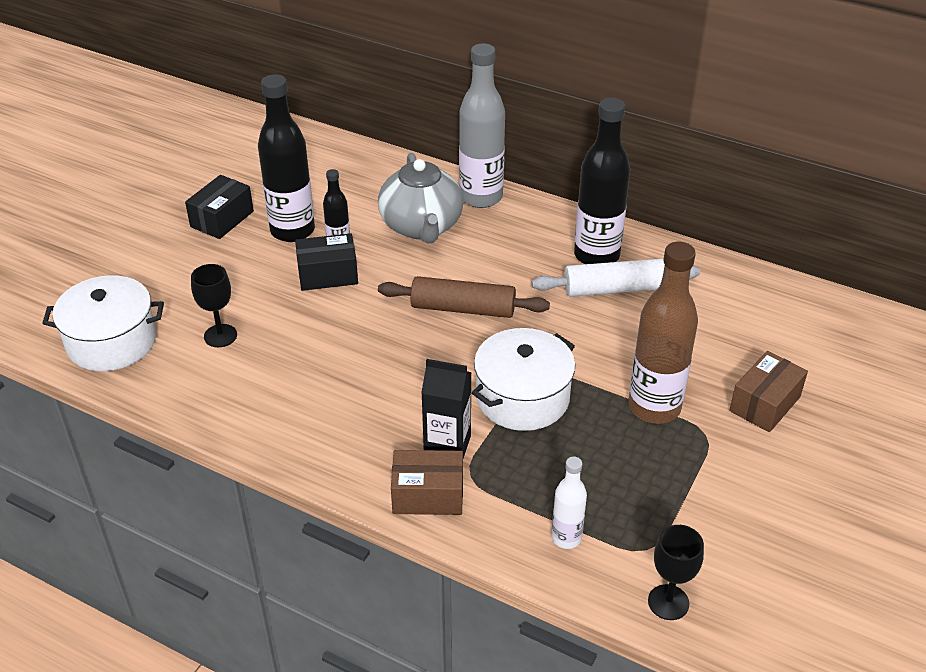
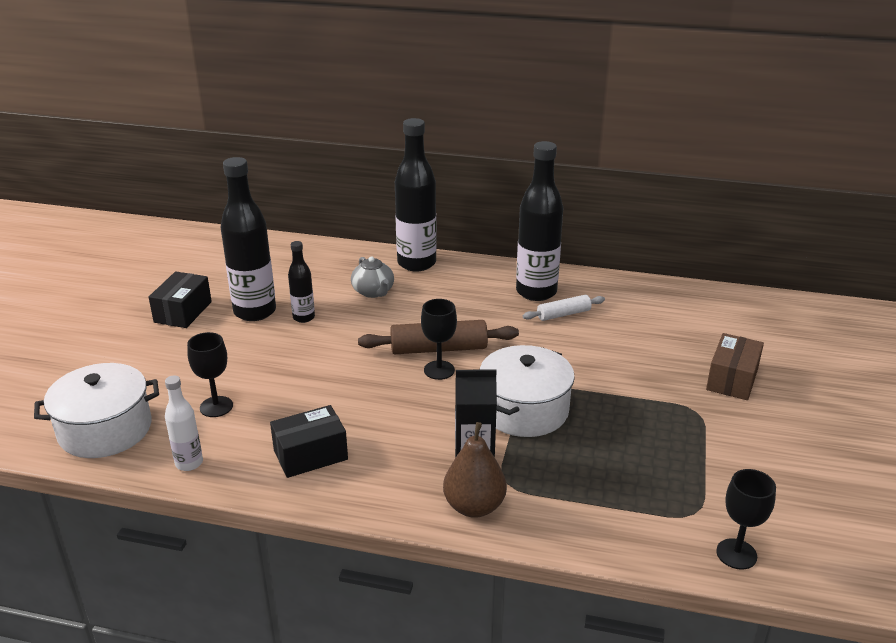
camera: 15 degrees left, 10 degrees down
(328, 275) = (302, 341): black box -> black box (310, 455)
(421, 226) = (373, 292): grey teapot -> grey teapot, size x0.56
(428, 495) = (474, 506): brown box -> brown pear
(453, 334) = (439, 370): none -> black goblet
(481, 197) = (416, 263): grey bottle -> black bottle
(566, 538) = (619, 518): white bottle -> white bottle (189, 463)
(614, 289) = (563, 314): white rolling pin -> white rolling pin, size x0.60
(654, 407) = (642, 398): brown bottle -> none

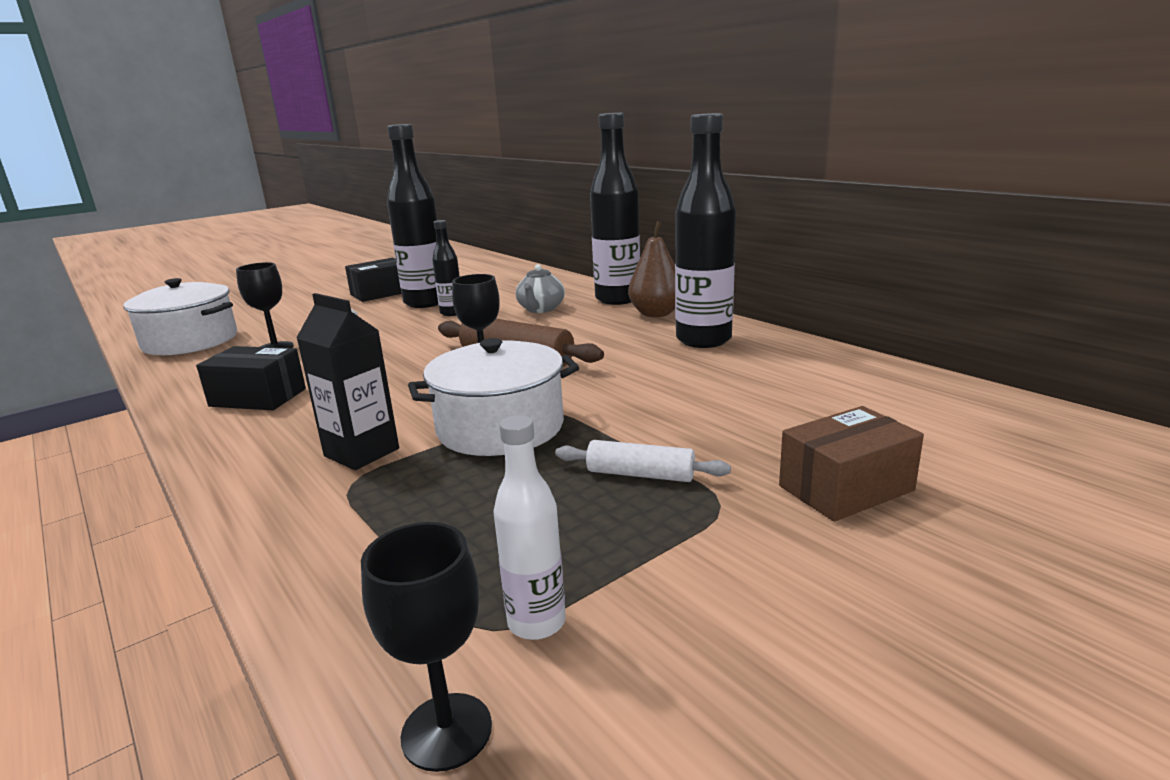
camera: 40 degrees right, 10 degrees down
(189, 463) = (181, 375): white bottle -> white bottle (536, 622)
(474, 506) = (278, 491): brown pear -> brown pear (656, 314)
(563, 314) = (702, 363): white rolling pin -> white rolling pin (640, 474)

